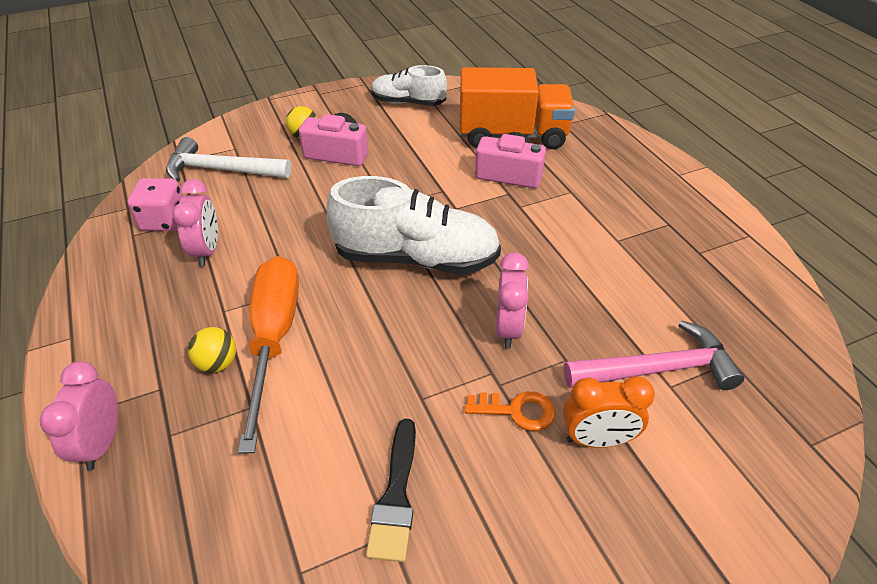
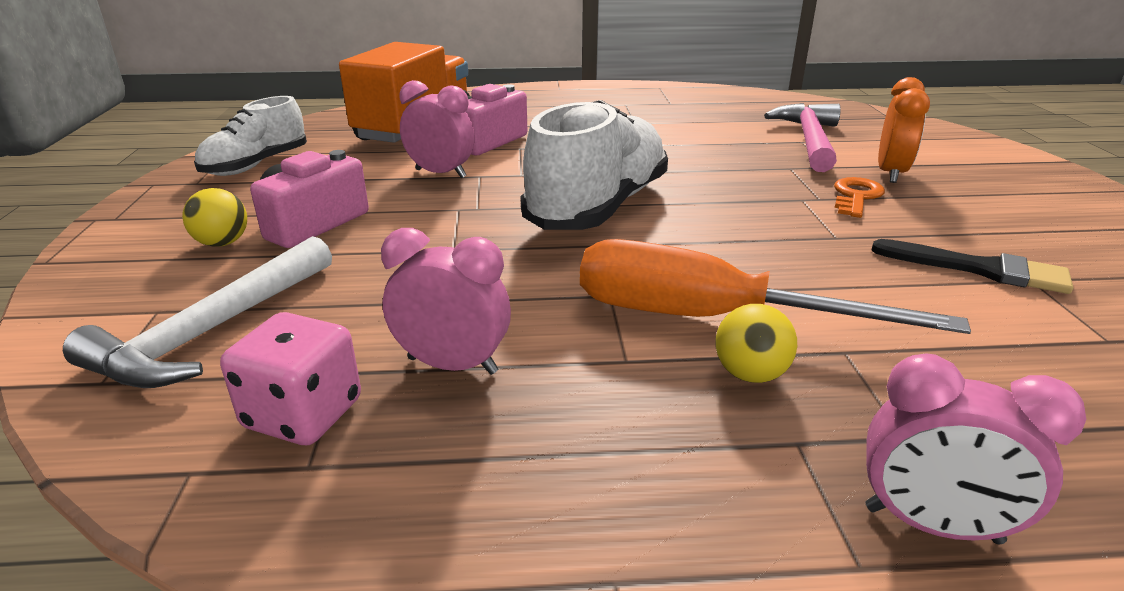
camera: 70 degrees left, 15 degrees down
(508, 329) = (741, 182): pink clock -> pink clock (440, 173)

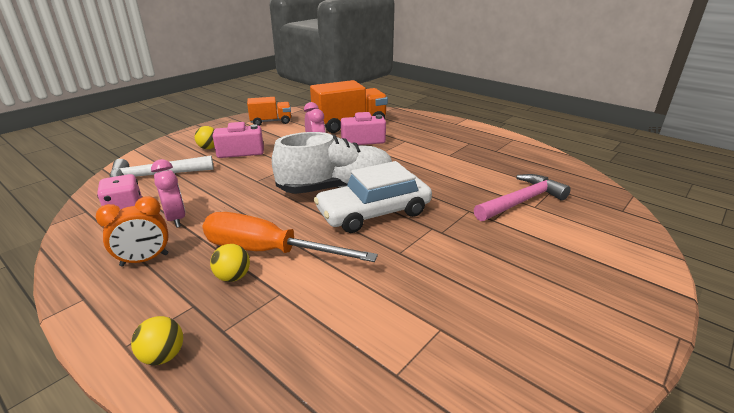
camera: 45 degrees right, 0 degrees up
(256, 165) = (271, 122): white shoe -> orange truck
(709, 319) = (268, 251): orange screwdriver -> orange screwdriver turned 45 degrees counterclockwise
(710, 212) = (374, 212): none -> white car
(856, 196) = (463, 241): orange key -> none
(890, 173) = (520, 240): orange clock -> orange clock (144, 260)
(932, 525) = (163, 356): pink clock -> yellow ball
(979, 269) = (427, 307): black brush -> none

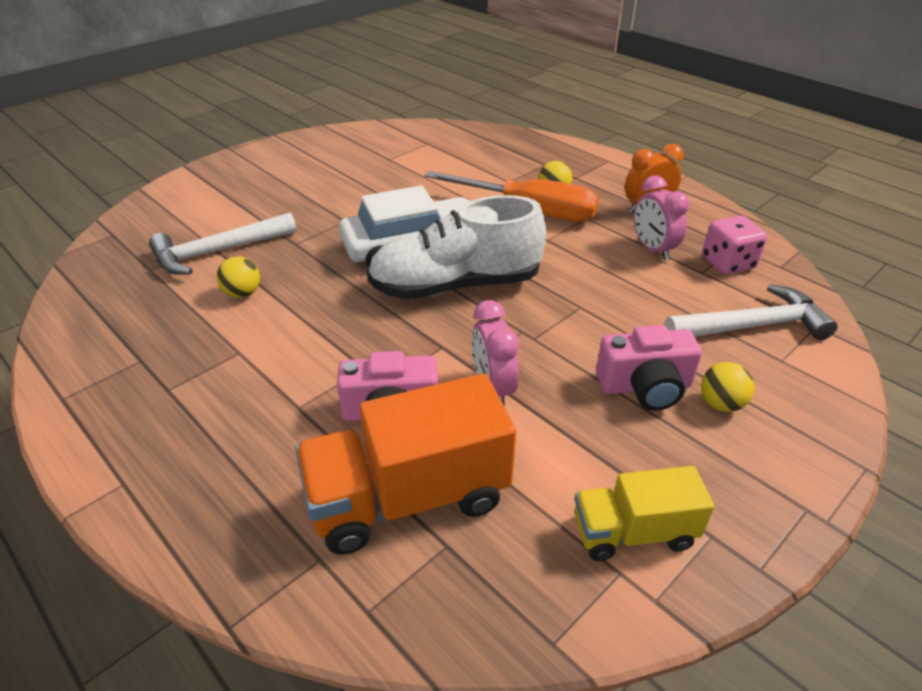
camera: 175 degrees left, 10 degrees up
(163, 356) = (578, 155): yellow ball -> yellow ball (242, 293)
(271, 122) = (633, 532): orange truck -> yellow truck
(521, 201) = (218, 252): pink hammer -> white hammer

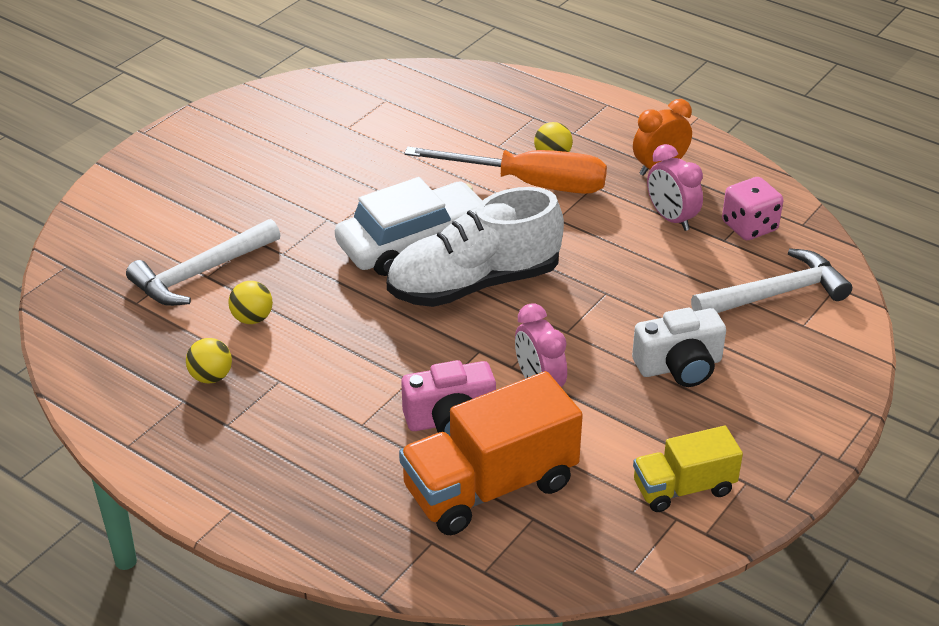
camera: 10 degrees left, 0 degrees up
(645, 386) = (679, 366): pink camera -> white camera
(720, 404) = (749, 373): yellow ball -> yellow ball (211, 377)

